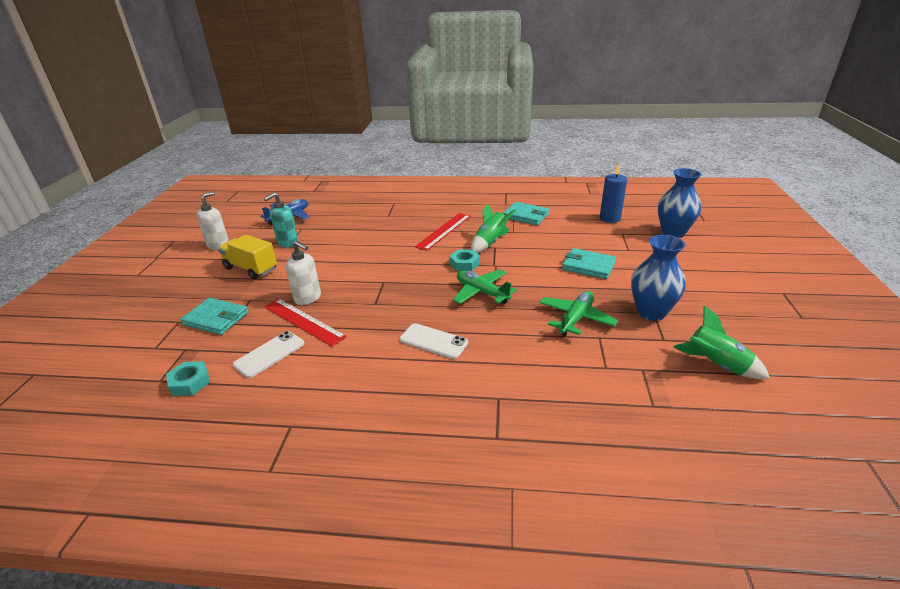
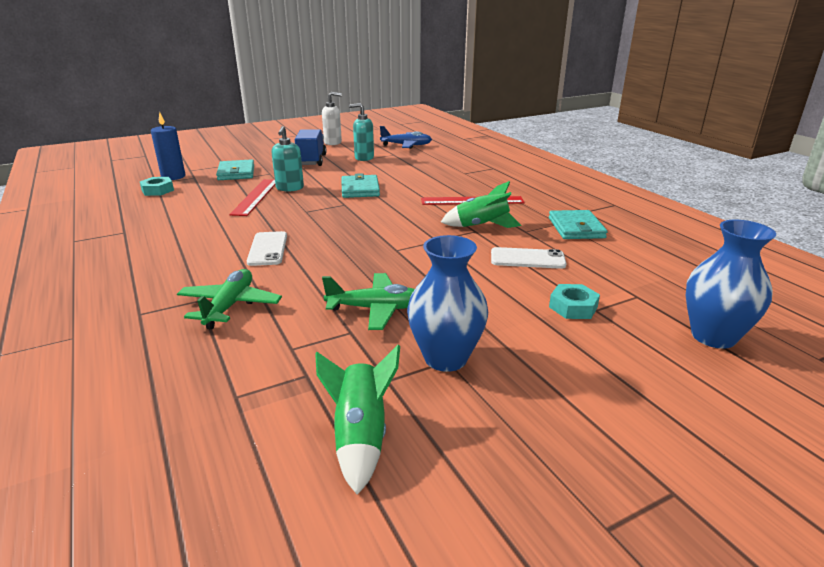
camera: 55 degrees right, 5 degrees down
(251, 269) = (312, 160): yellow truck -> blue truck
(269, 354) = (204, 200): white phone -> white phone (527, 259)
(308, 298) = (290, 188): white soap dispenser -> turquoise soap dispenser
(464, 264) = (419, 226): turquoise nut -> turquoise nut (573, 307)
(481, 292) = (374, 247): green plane -> green plane (230, 306)
(588, 266) = (508, 291): turquoise wallet -> turquoise wallet (360, 189)
(609, 218) = (667, 278): blue candle -> blue candle (173, 177)

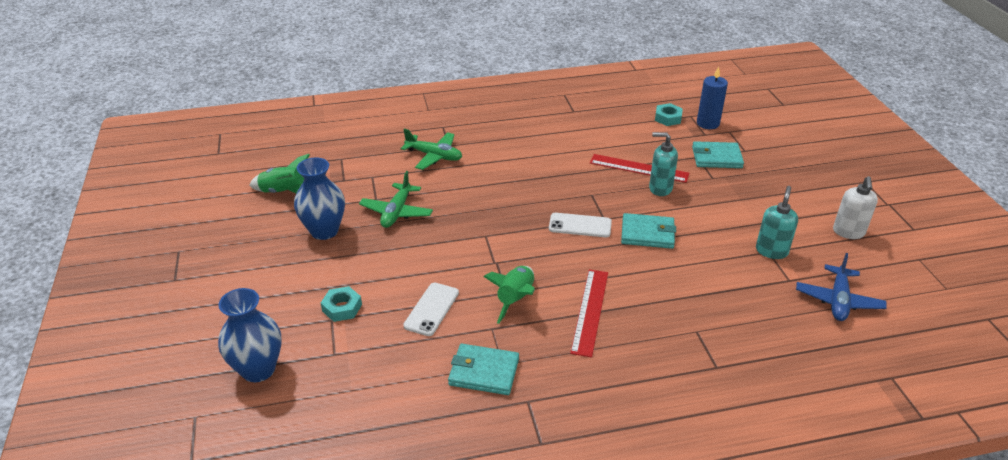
camera: 105 degrees right, 10 degrees up
(268, 249) = (515, 172): white phone -> white phone (580, 225)
(312, 160) = (761, 209): blue truck -> none

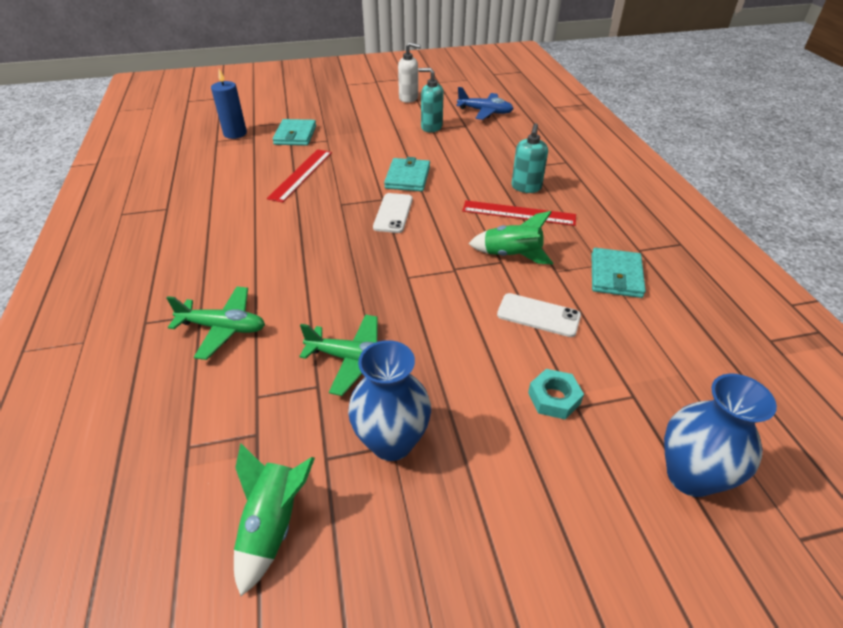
camera: 90 degrees left, 5 degrees up
(434, 156) = (223, 328): green plane -> green plane turned 75 degrees clockwise
(660, 188) = (338, 166): turquoise soap dispenser -> turquoise soap dispenser (526, 187)
(668, 118) = (214, 152): turquoise nut -> none

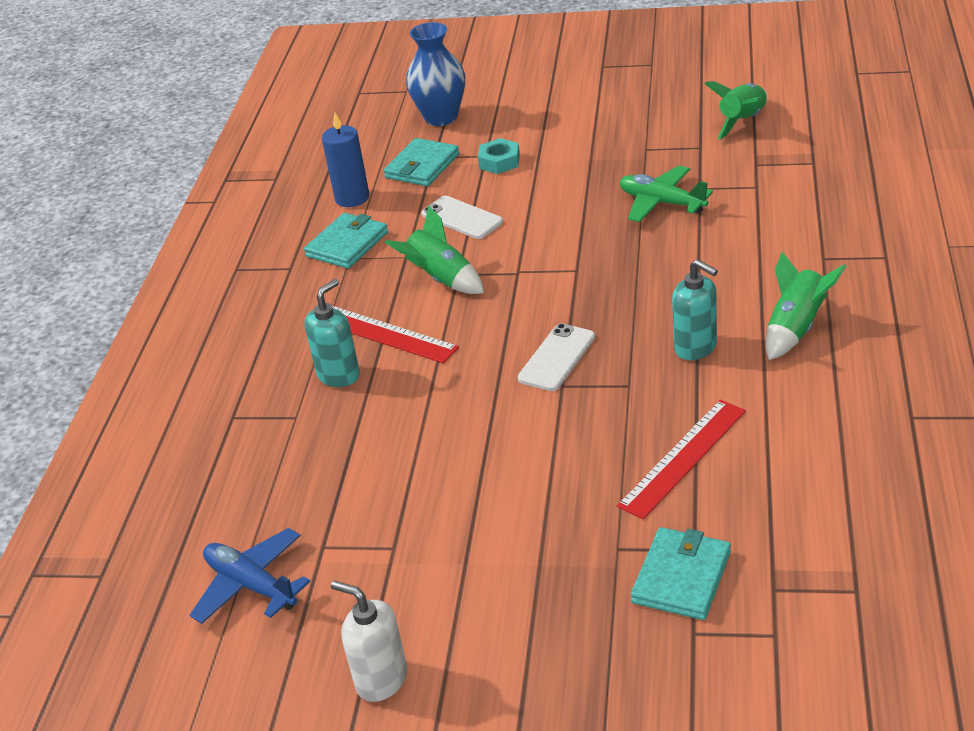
camera: 155 degrees left, 5 degrees down
(223, 328) = (794, 242): green plane -> none
(230, 251) = (796, 328): none -> green rocket
(235, 133) = (816, 609): blue candle -> blue candle (352, 198)
(392, 442) = (645, 150): blue vase -> none
(407, 177) = (504, 422): turquoise wallet -> turquoise wallet (422, 166)
(431, 127) = (393, 551): turquoise soap dispenser -> turquoise soap dispenser (696, 347)

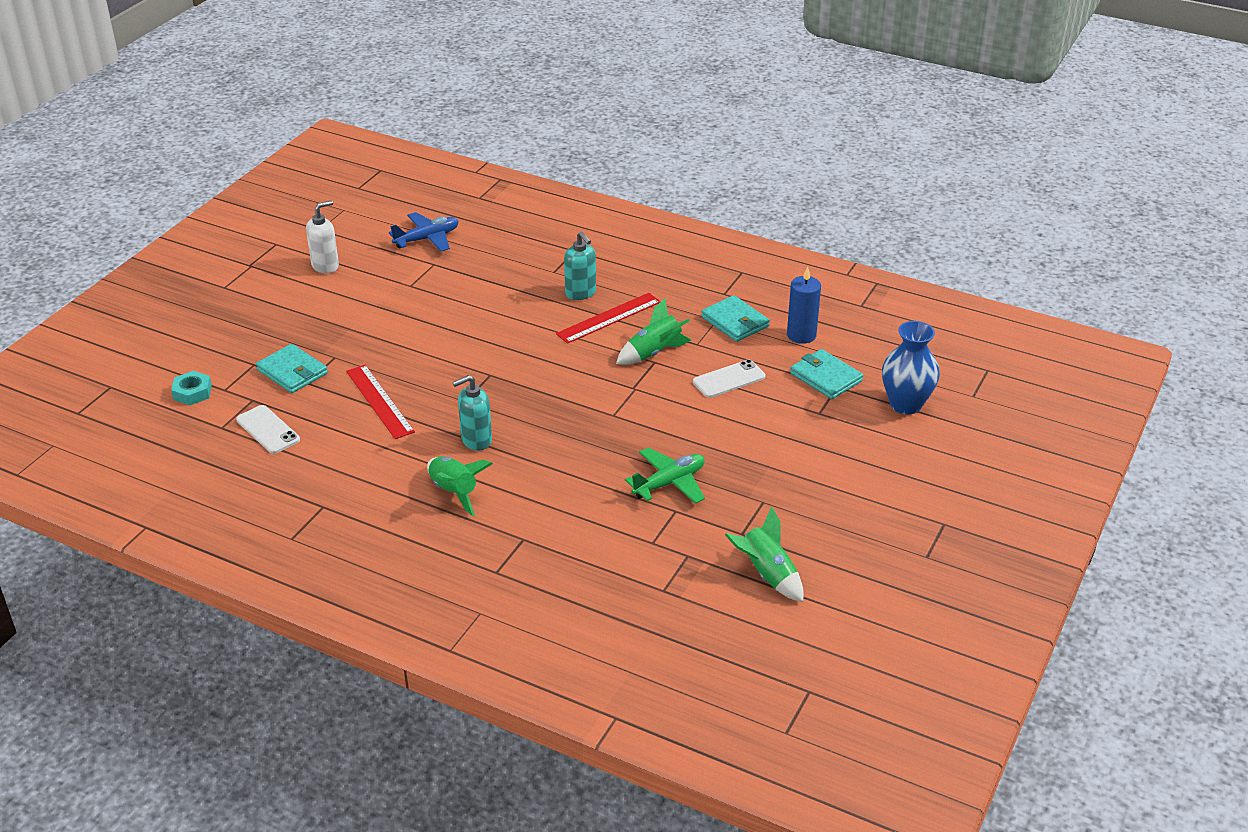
camera: 105 degrees right, 0 degrees up
(499, 161) = (802, 417): turquoise nut -> turquoise nut (192, 392)
(556, 358) = (520, 379): white phone -> white phone (268, 430)

